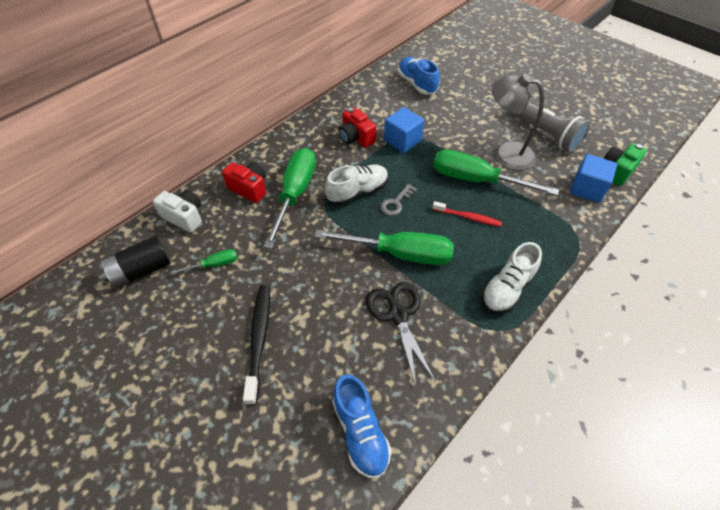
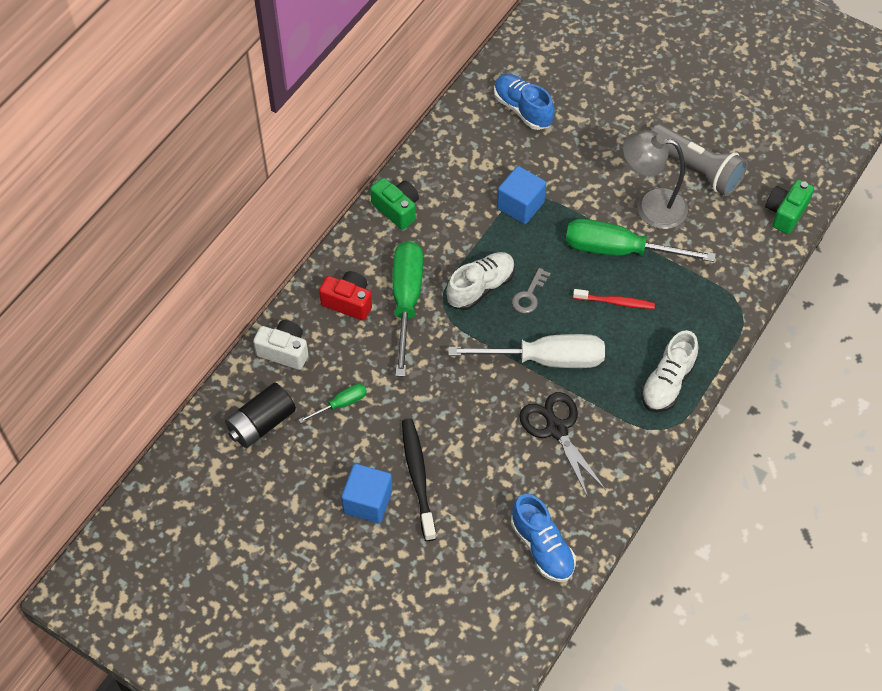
camera: 10 degrees left, 5 degrees up
(308, 132) = (397, 209): none -> green camera
(356, 138) = (460, 209): red camera -> none
(400, 254) = (546, 359): green screwdriver -> white screwdriver
(587, 189) = (750, 243): blue cube -> blue cube (368, 502)

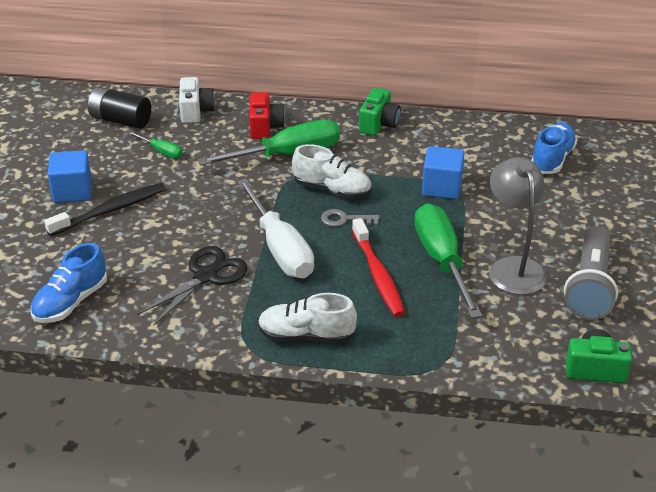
camera: 65 degrees right, 20 degrees down
(615, 302) = (378, 275): red toothbrush -> red toothbrush, size x1.53

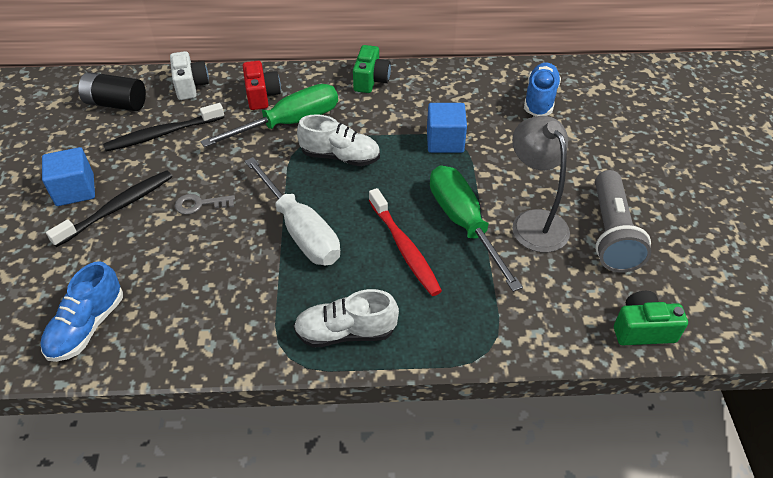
camera: 10 degrees left, 10 degrees up
(161, 152) = (162, 134): green screwdriver -> black toothbrush
(206, 276) = (229, 273): black scissors -> none
(345, 219) = (359, 188): grey key -> grey key (200, 204)

